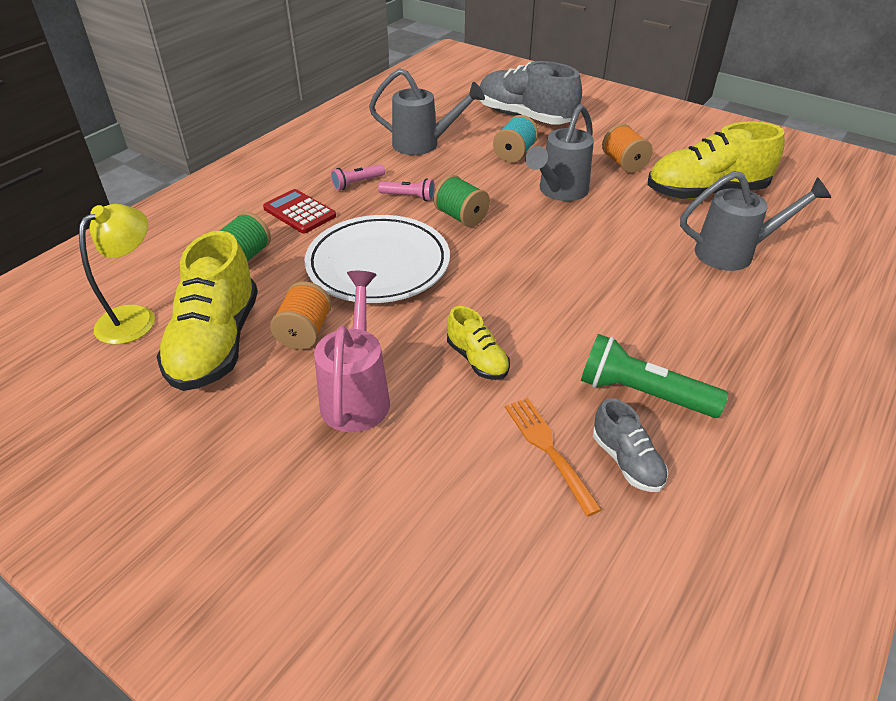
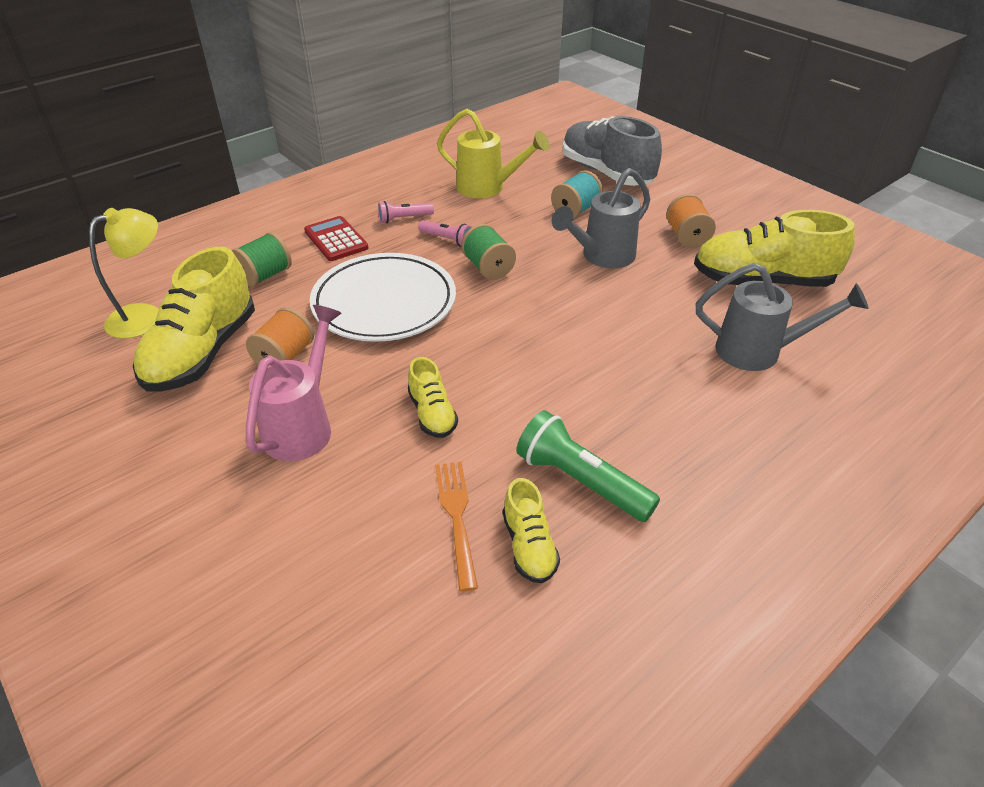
camera: 15 degrees right, 0 degrees up
(424, 144) = (488, 188): grey watering can -> yellow watering can
(626, 461) = (529, 546): grey shoe -> yellow shoe

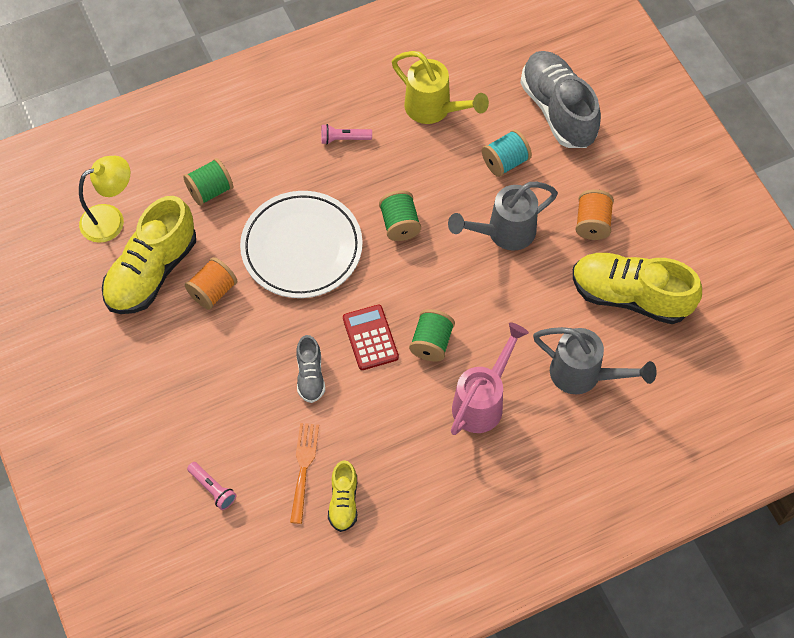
camera: 15 degrees right, 20 degrees up
(303, 425) = (216, 364): pink watering can -> pink watering can (482, 401)
(336, 239) = (277, 155): red calculator -> red calculator (370, 338)
(432, 414) = (310, 376): yellow shoe -> grey shoe
(447, 239) = (374, 178): pink flashlight -> pink flashlight (212, 489)
(569, 356) = (431, 343): none -> green spool
(581, 481) = (396, 461): green flashlight -> none

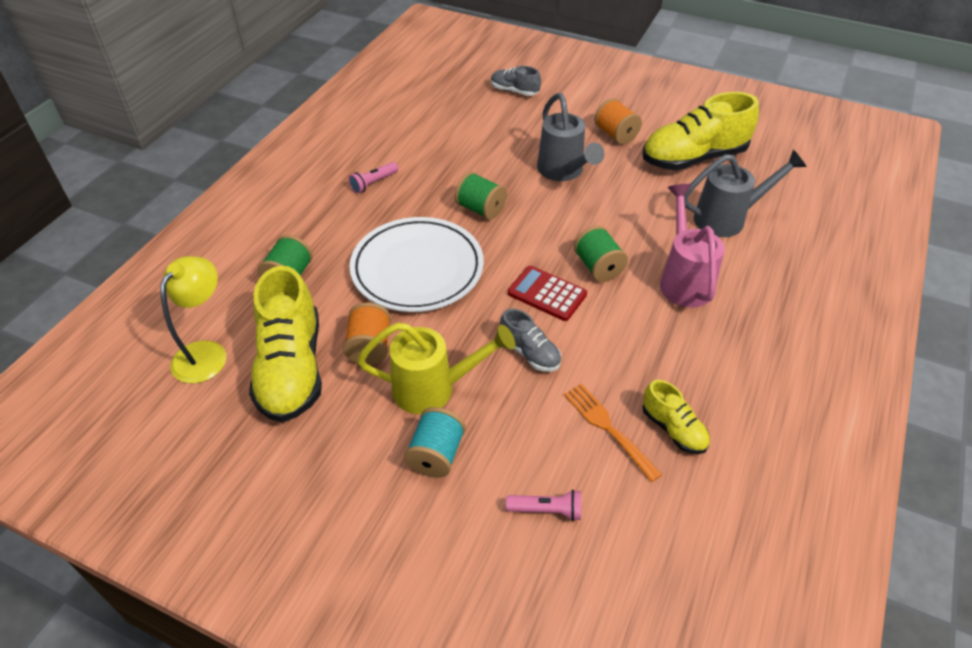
camera: 40 degrees left, 15 degrees down
(434, 109) = (426, 132): yellow watering can -> yellow watering can (434, 389)
(503, 233) = (563, 172): grey watering can -> grey watering can turned 45 degrees counterclockwise
(505, 162) = (513, 134): turquoise spool -> turquoise spool (436, 455)
(558, 110) = (514, 91): grey shoe -> grey shoe, size x0.50

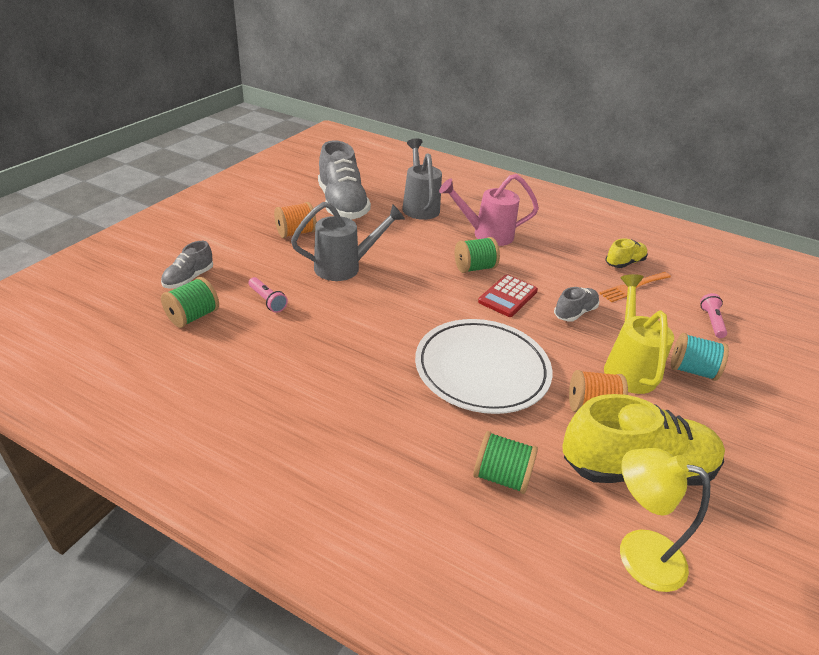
camera: 90 degrees left, 10 degrees down
(373, 183) = (334, 399): pink flashlight -> pink flashlight (267, 300)
(480, 209) = (393, 321): green spool -> green spool (193, 316)
(693, 158) = (342, 205): yellow shoe -> grey shoe

